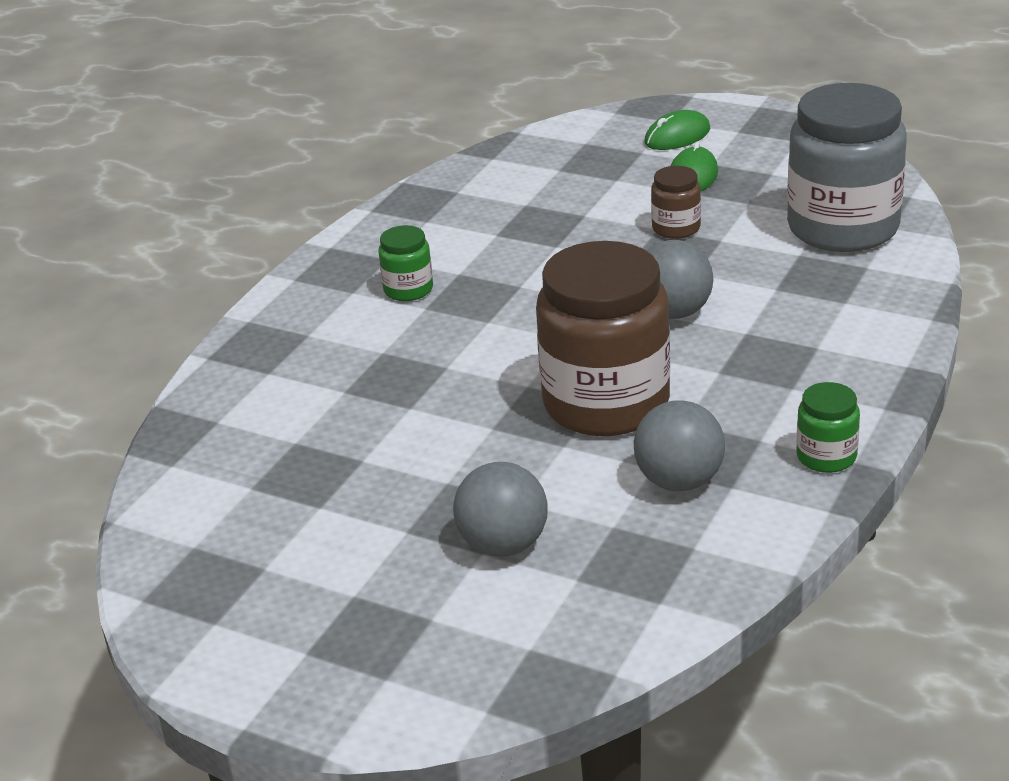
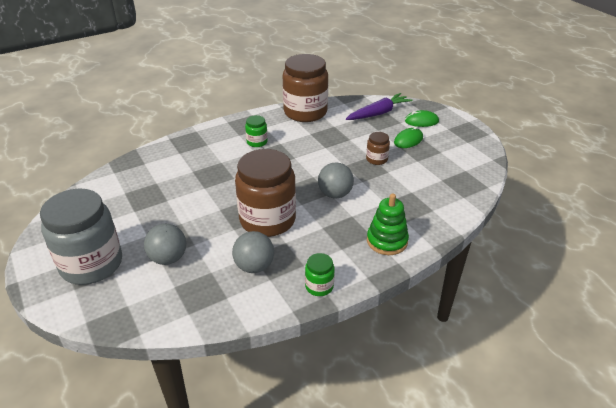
camera: 30 degrees right, 5 degrees up
(436, 202) = (305, 112): none -> brown jar
(582, 151) = (378, 113): none -> purple carrot
(843, 228) = (442, 188): grey jar -> grey jar (91, 264)
(850, 343) = (387, 241): none -> green stacking toy

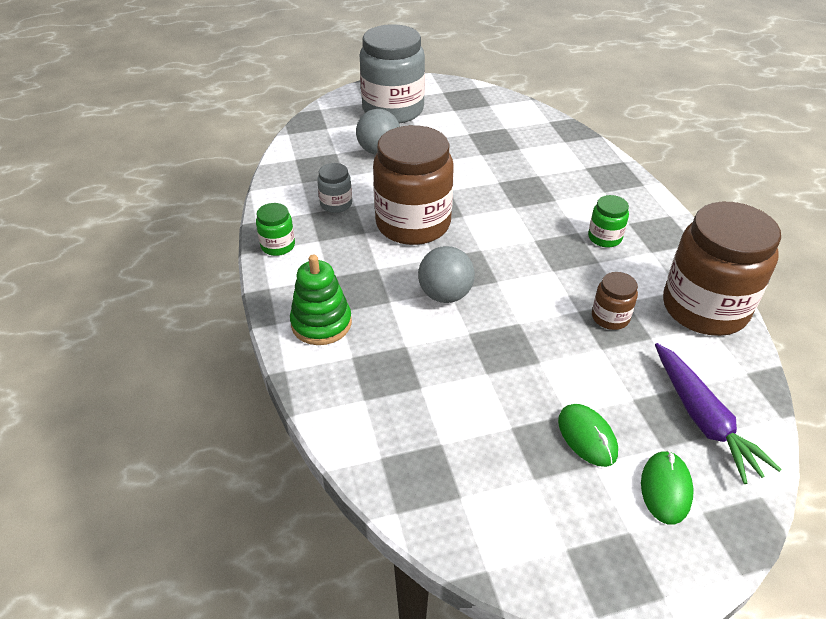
camera: 105 degrees right, 5 degrees up
(254, 266) = (336, 204): grey ball -> grey jar
(376, 159) = (528, 368): brown jar -> brown jar (610, 317)

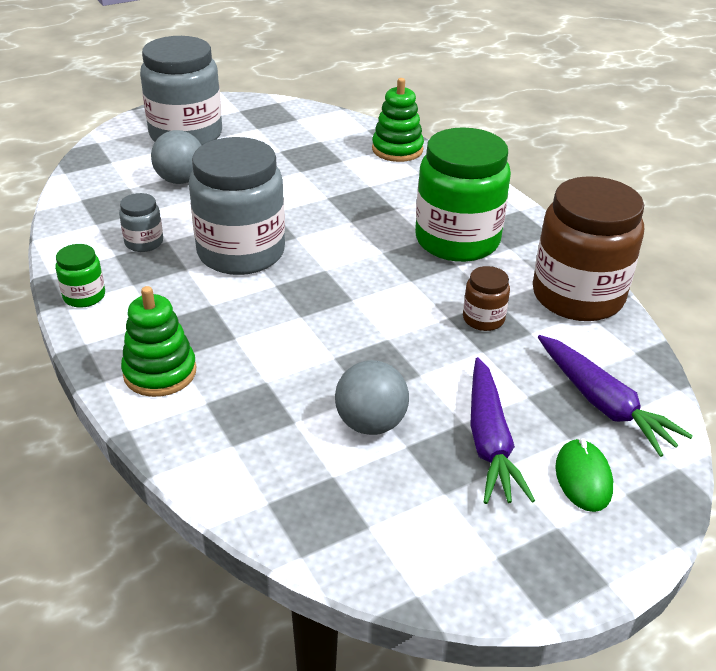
camera: 15 degrees left, 5 degrees down
(413, 224) = (241, 252): brown jar -> grey jar
(445, 295) = (297, 321): grey ball -> grey ball (370, 423)
(571, 143) = (397, 149): none -> green stacking toy
(587, 437) = (489, 441): green mouse -> purple carrot
(604, 238) = (457, 240): green jar -> green jar, size x2.25

